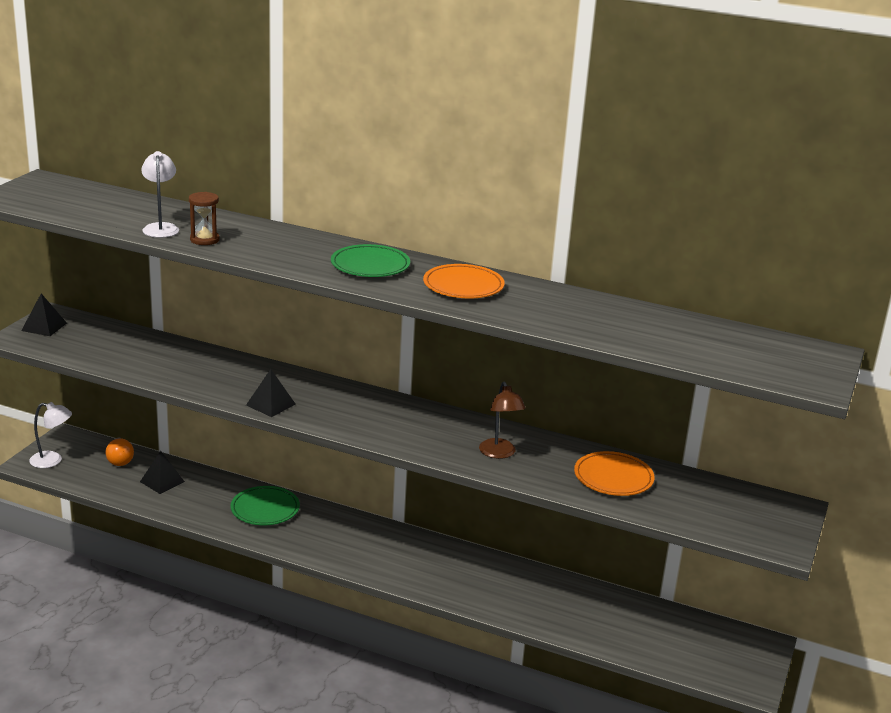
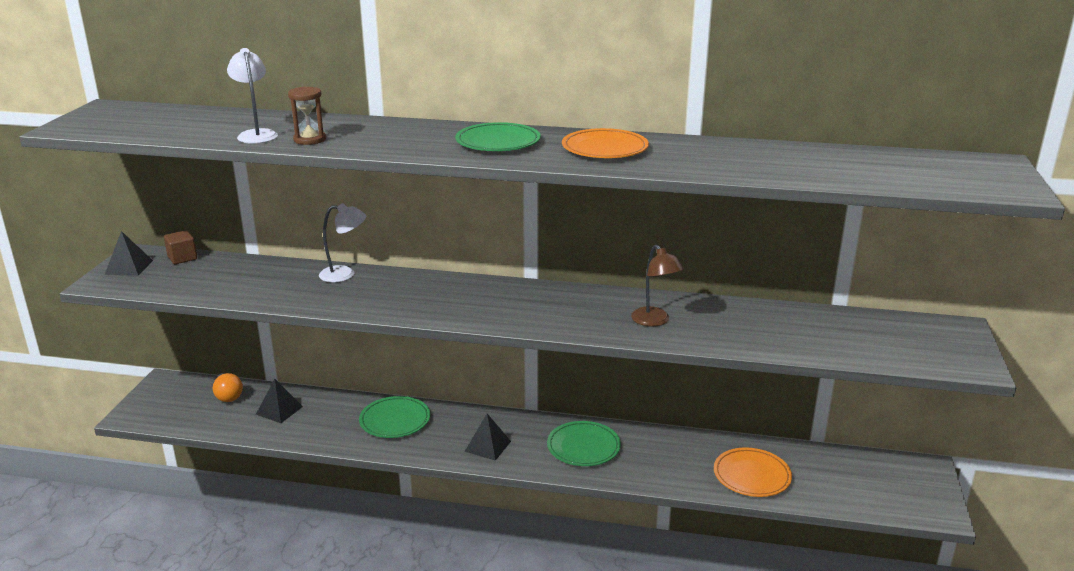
camera: 10 degrees left, 0 degrees up
(52, 461) = (156, 408): white lamp -> white lamp (345, 274)
(93, 324) = (182, 258): none -> brown cube
(270, 404) = (400, 308): black pyramid -> black pyramid (487, 446)
(433, 564) = (583, 447): none -> green plate
(613, 478) = (777, 327): orange plate -> orange plate (752, 476)

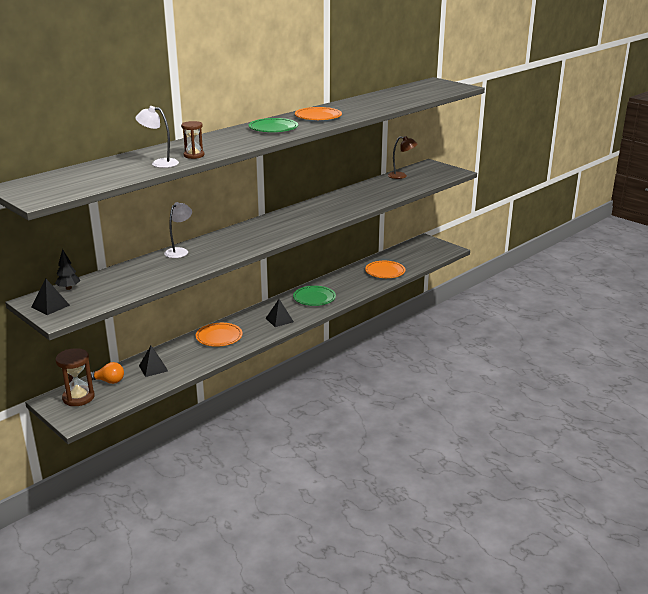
camera: 55 degrees left, 0 degrees up
(180, 394) = (78, 397): none -> brown hourglass
(182, 258) = (68, 288): brown cube -> black tree
(395, 420) = (219, 337): green plate -> orange plate
(654, 321) = (345, 205): brown lamp -> brown lamp (401, 176)

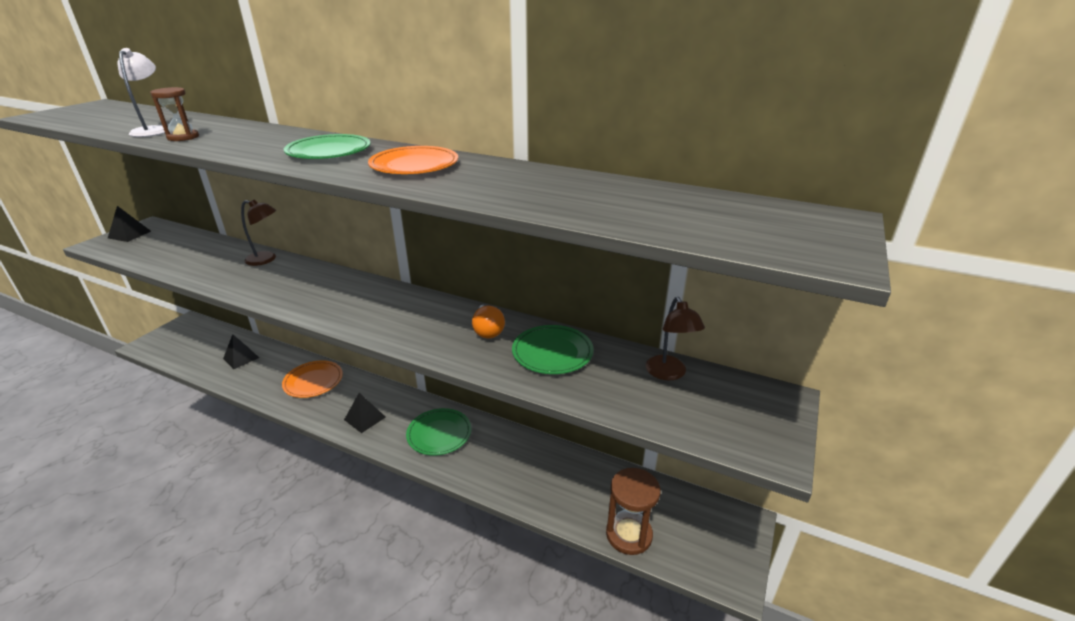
camera: 70 degrees right, 5 degrees up
(68, 288) = (172, 231): black tree -> none
(78, 397) = (188, 333): brown hourglass -> brown hourglass (629, 534)
(108, 381) = (217, 340): orange light bulb -> orange light bulb (488, 330)
(179, 251) = (266, 259): white lamp -> brown lamp
(369, 192) = (552, 353): none -> green plate
(385, 272) = (567, 494): orange plate -> none

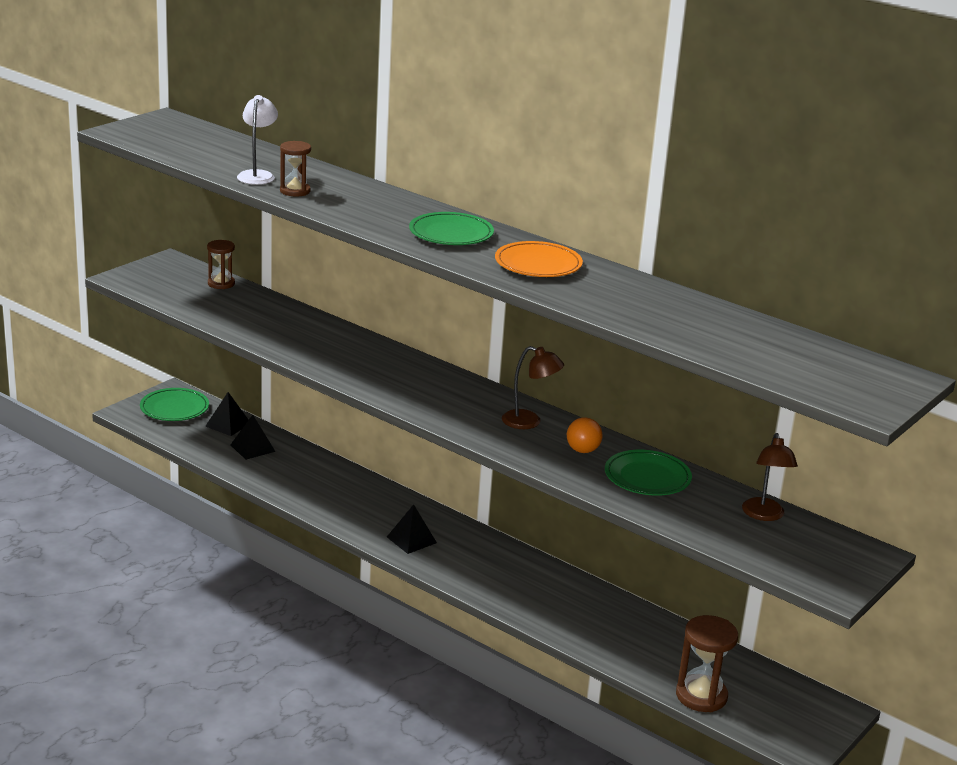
camera: 10 degrees right, 5 degrees down
(129, 234) = (154, 271): black pyramid -> black pyramid (228, 425)
(184, 236) = (221, 283): none -> brown hourglass
(266, 259) = (327, 328): brown lamp -> brown lamp (529, 422)
(313, 381) = (346, 490): orange plate -> none
(439, 434) = (500, 571): green plate -> green plate (174, 408)

